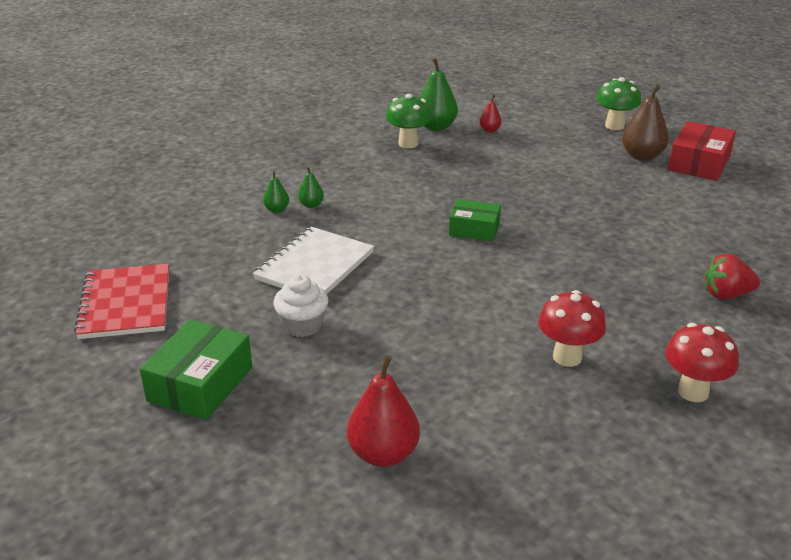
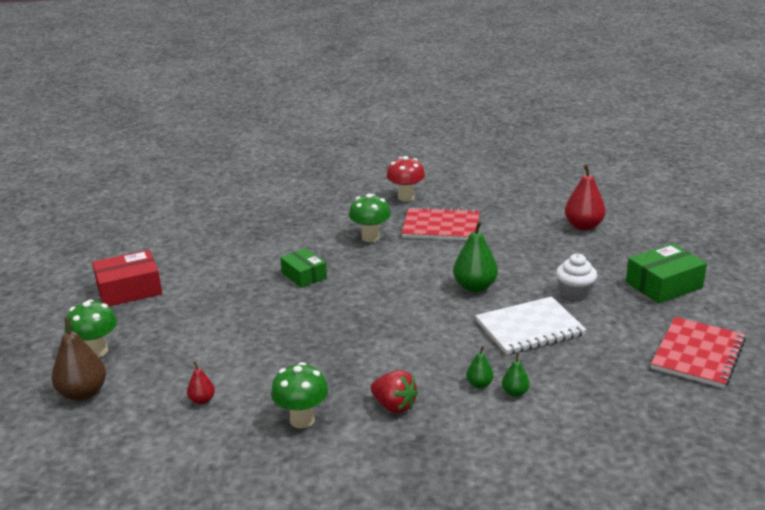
camera: 140 degrees left, 5 degrees down
(436, 127) = (240, 431): green pear -> green pear (475, 287)
(474, 229) = (380, 309): green box -> green box (304, 275)
(567, 357) = (441, 226): red mushroom -> red notebook
(616, 301) = (370, 238): none -> green mushroom
(642, 156) = (149, 313): brown pear -> brown pear (83, 393)
(726, 295) = (307, 219): red strawberry -> red strawberry (394, 406)

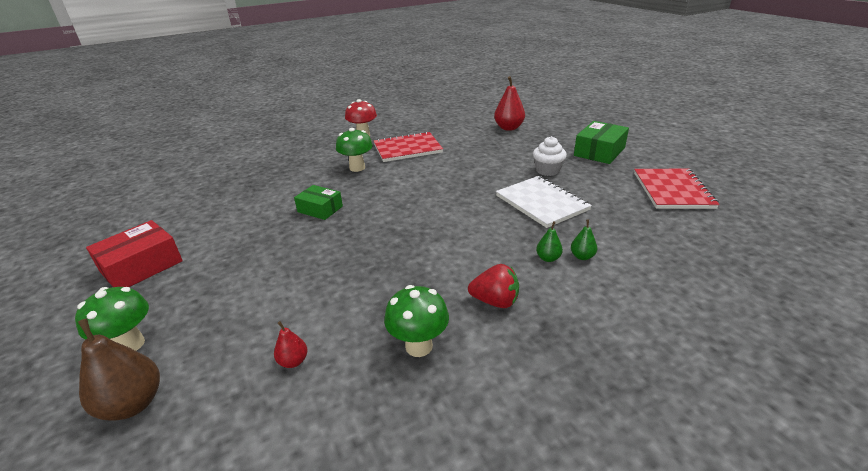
camera: 25 degrees left, 5 degrees up
(475, 287) = (472, 184): green pear -> none
(529, 328) = (541, 203): white notebook -> white notebook turned 75 degrees counterclockwise

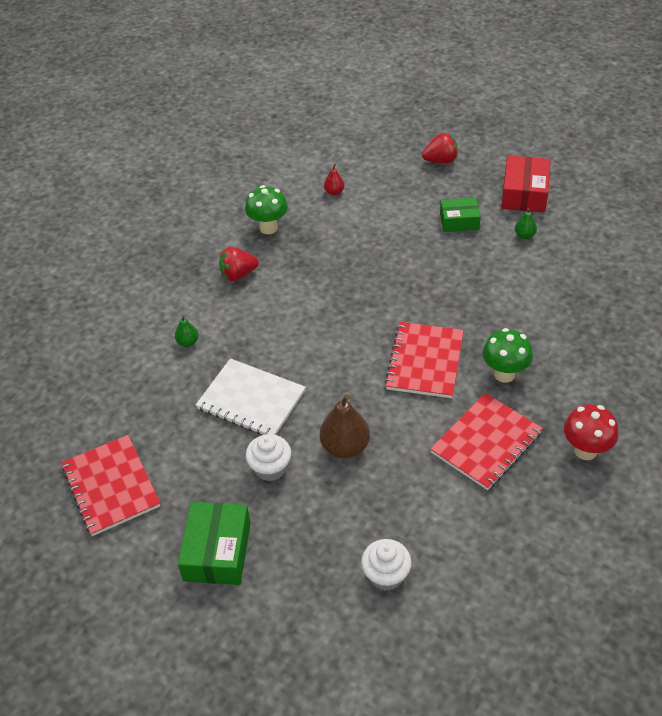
camera: 150 degrees right, 15 degrees up
(130, 344) = (440, 160): green mushroom -> red strawberry
(133, 404) = (392, 146): brown pear -> brown pear (345, 447)
(320, 209) = (464, 298): green box -> green box (459, 221)
(396, 186) = (425, 361): none -> red notebook
(508, 128) = (386, 575): red pear -> white cupcake
(548, 258) = (216, 328): green pear -> green pear (524, 235)

